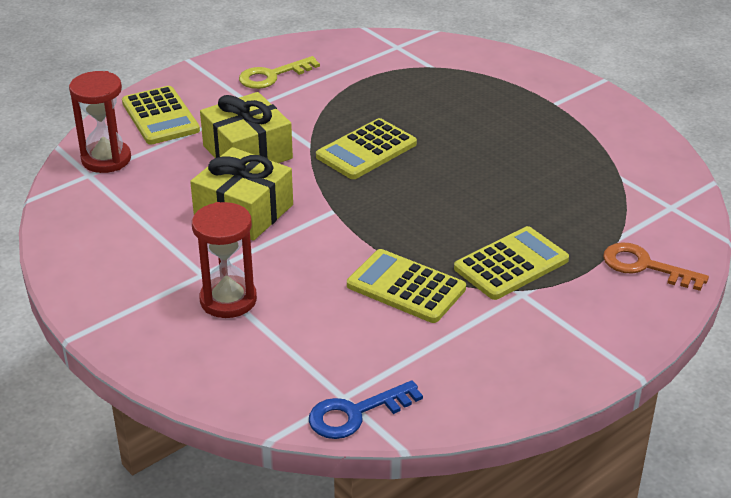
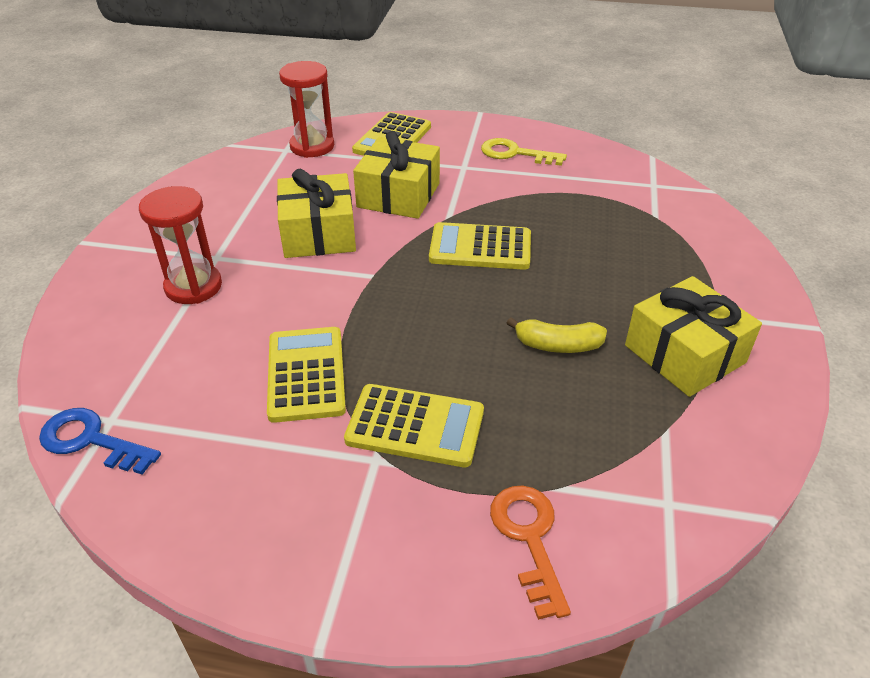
camera: 50 degrees right, 5 degrees up
(506, 174) = (558, 345): none -> yellow banana
(570, 134) = (684, 354): none -> yellow gift

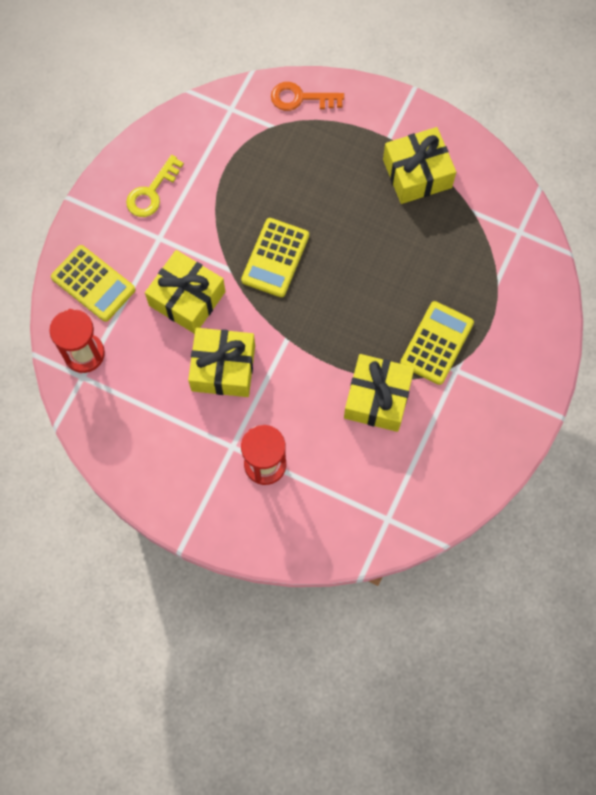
camera: 75 degrees left, 30 degrees up
(91, 440) = (402, 530): blue key -> none
(306, 374) = (377, 398): yellow calculator -> yellow gift
(529, 538) = (525, 306): orange key -> orange key (300, 98)
(558, 345) = (390, 242): yellow banana -> none

